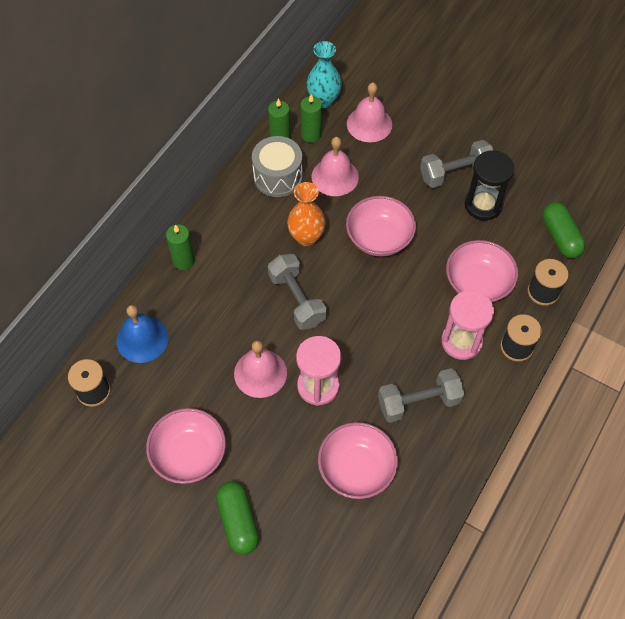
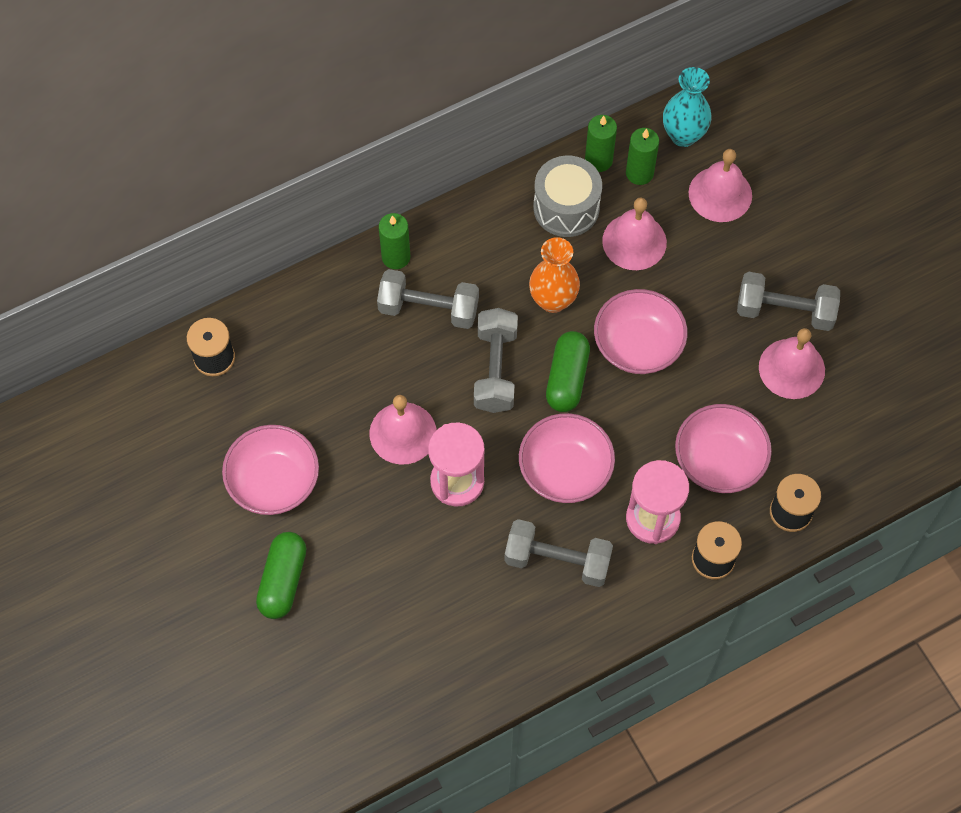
camera: 30 degrees right, 5 degrees up
(142, 339) = (298, 326): blue bell -> none
(227, 283) = (428, 308): none -> grey dumbbell
(356, 469) = (441, 595): pink bowl -> pink bowl (565, 470)
(483, 205) = (791, 368): black hourglass -> pink bell
(560, 237) = (860, 457): green capsule -> green capsule (567, 378)

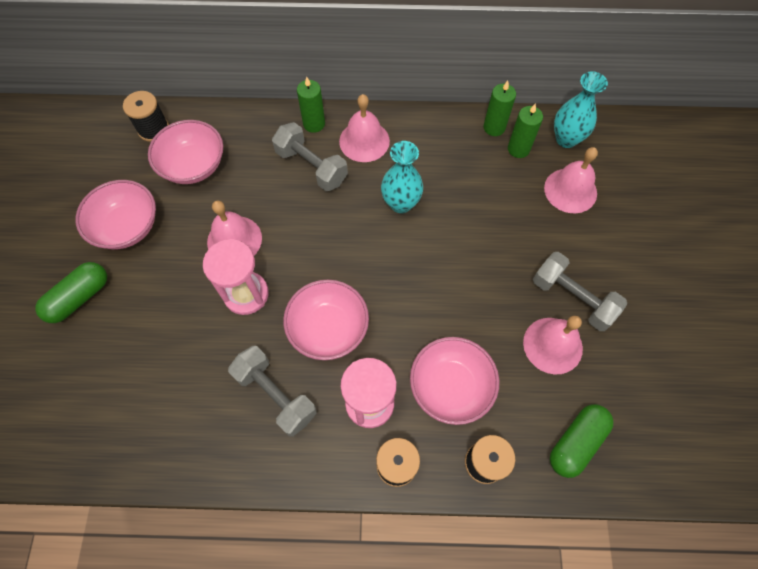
camera: 30 degrees right, 0 degrees up
(495, 369) = (328, 230): grey dumbbell -> none
(553, 300) = (401, 203): orange vase -> turquoise vase
(566, 207) = (451, 147): grey drum -> none
(567, 378) = (374, 262): green capsule -> green capsule (576, 442)
(634, 241) = (486, 192): pink bell -> pink bell (364, 141)
(638, 345) = (442, 265): pink bowl -> pink bowl (193, 165)

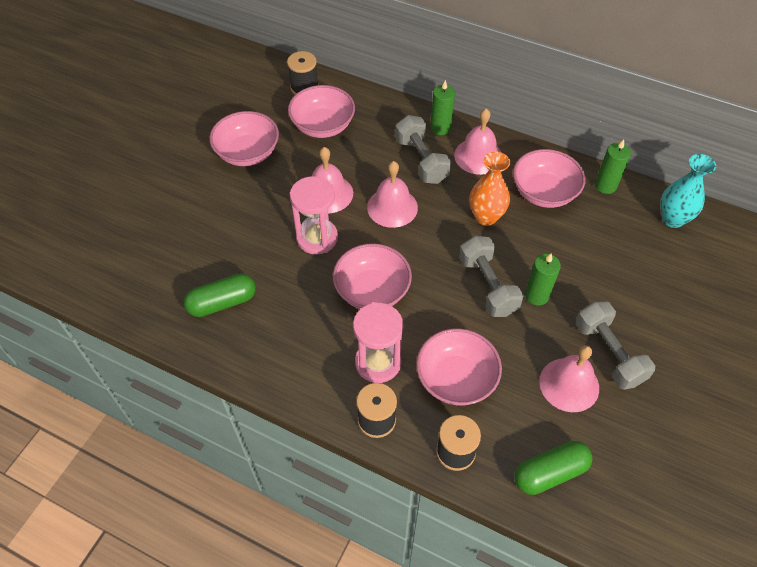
camera: 25 degrees right, 10 degrees down
(79, 298) = (186, 191): green capsule -> green capsule (222, 303)
(276, 395) = (303, 323): grey dumbbell -> grey dumbbell (488, 286)
(401, 203) = (486, 217): turquoise vase -> orange vase
(442, 156) = (544, 192): none -> pink bowl
(518, 149) = (620, 211): green candle -> green candle (537, 295)
(570, 190) = (654, 263): pink bell -> pink bell (392, 207)

